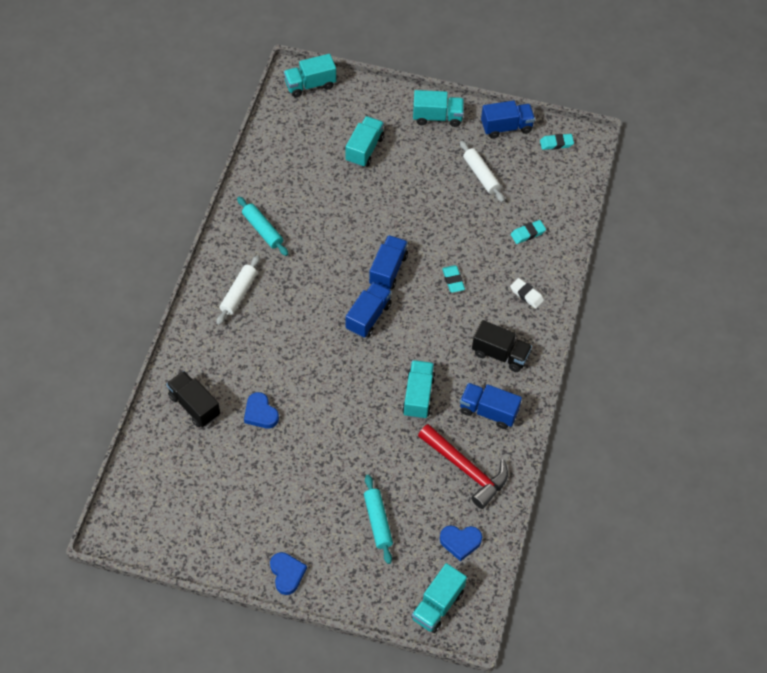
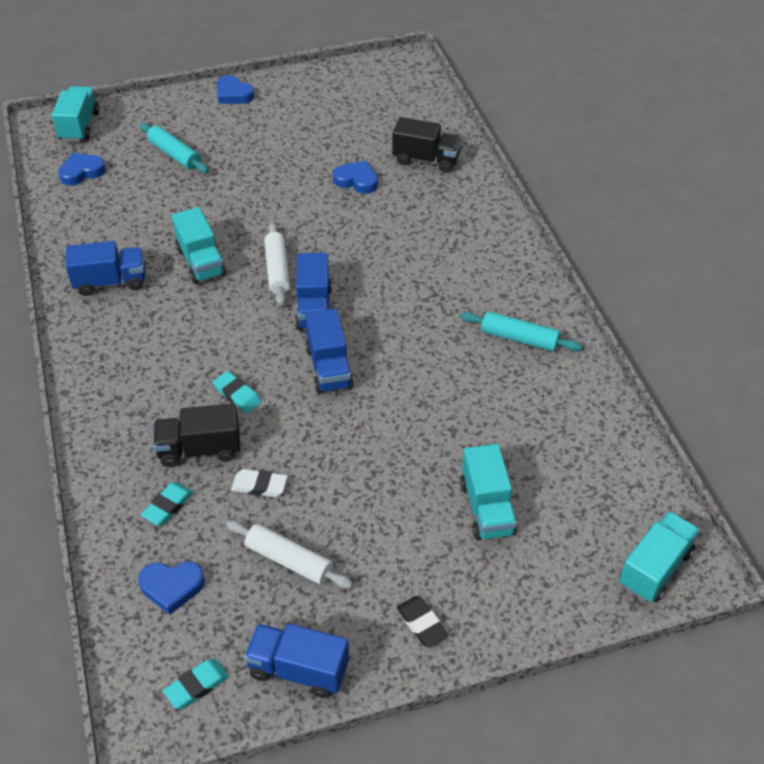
camera: 150 degrees right, 10 degrees down
(239, 293) = (479, 264): white rolling pin -> white rolling pin (277, 270)
(437, 117) = (422, 624): turquoise truck -> black eraser
(466, 470) = (107, 225): red hammer -> none
(500, 354) = (127, 342): black truck -> black truck (199, 449)
(506, 127) = (298, 669): blue truck -> blue truck turned 60 degrees clockwise
(526, 295) = (128, 424): white eraser -> white eraser (259, 486)
(546, 192) = (172, 587): none -> blue heart

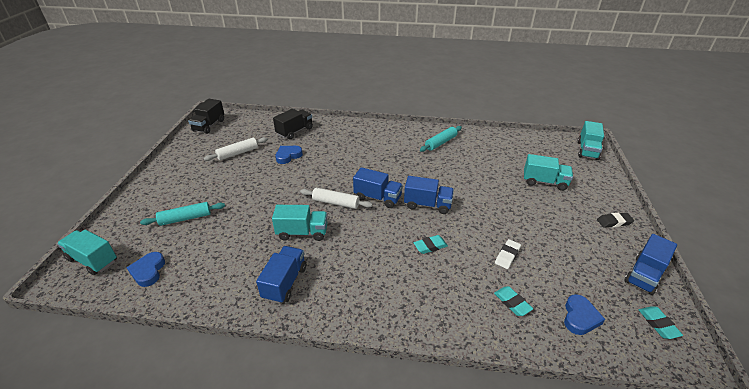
camera: 65 degrees left, 10 degrees down
(199, 449) = (468, 275): black truck -> black truck (209, 125)
(233, 94) = (157, 178): blue heart -> none
(289, 560) = (566, 258): white rolling pin -> white rolling pin (238, 153)
(655, 568) = (587, 150): turquoise truck -> turquoise truck turned 135 degrees counterclockwise

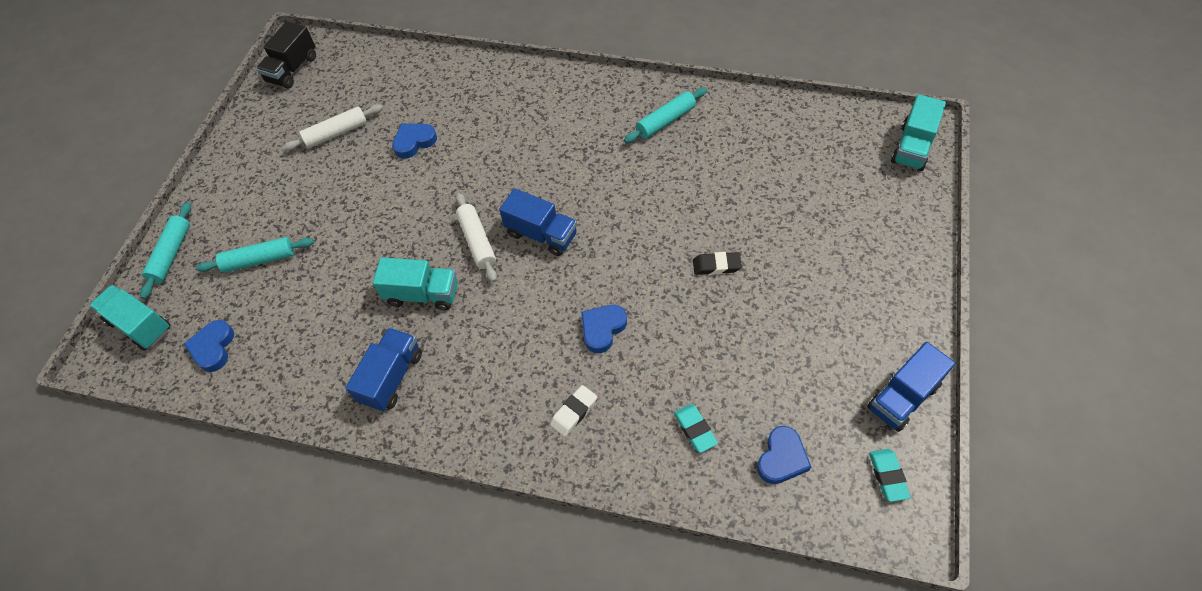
camera: 10 degrees right, 20 degrees up
(121, 218) = (171, 254): none -> turquoise rolling pin
(295, 131) = (429, 87): black truck -> none
(336, 203) = (477, 241): white rolling pin -> white rolling pin turned 45 degrees clockwise
(427, 205) = (615, 252): blue truck -> none
(430, 246) = (602, 329): turquoise eraser -> blue heart
(507, 256) = (711, 352): white eraser -> white eraser (574, 412)
(544, 182) = (814, 214): turquoise truck -> none
(614, 222) = (897, 299): black eraser -> black eraser (716, 265)

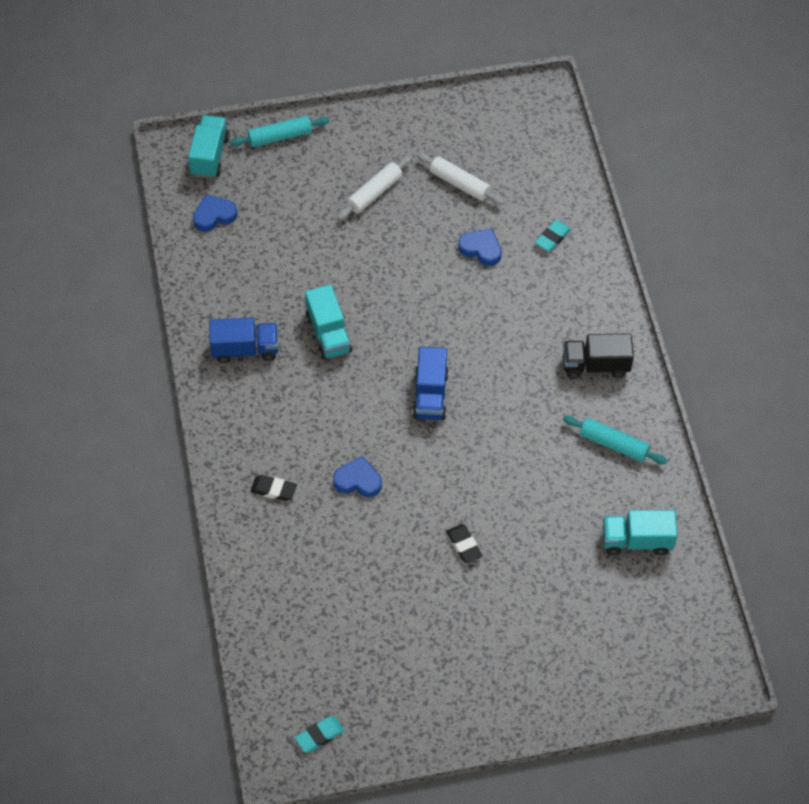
camera: 60 degrees right, 0 degrees up
(259, 260) = (304, 201): turquoise rolling pin -> none
(292, 69) = (515, 108): black truck -> black truck (595, 365)
(477, 241) = (399, 349): white rolling pin -> white rolling pin (374, 193)
(574, 412) = (273, 490): white eraser -> black eraser
(695, 429) = (298, 582): turquoise eraser -> turquoise eraser (552, 238)
(782, 458) = (301, 653): blue heart -> none
(903, 397) = (398, 730): blue truck -> none
(912, 147) = (692, 674): turquoise truck -> turquoise truck (636, 541)

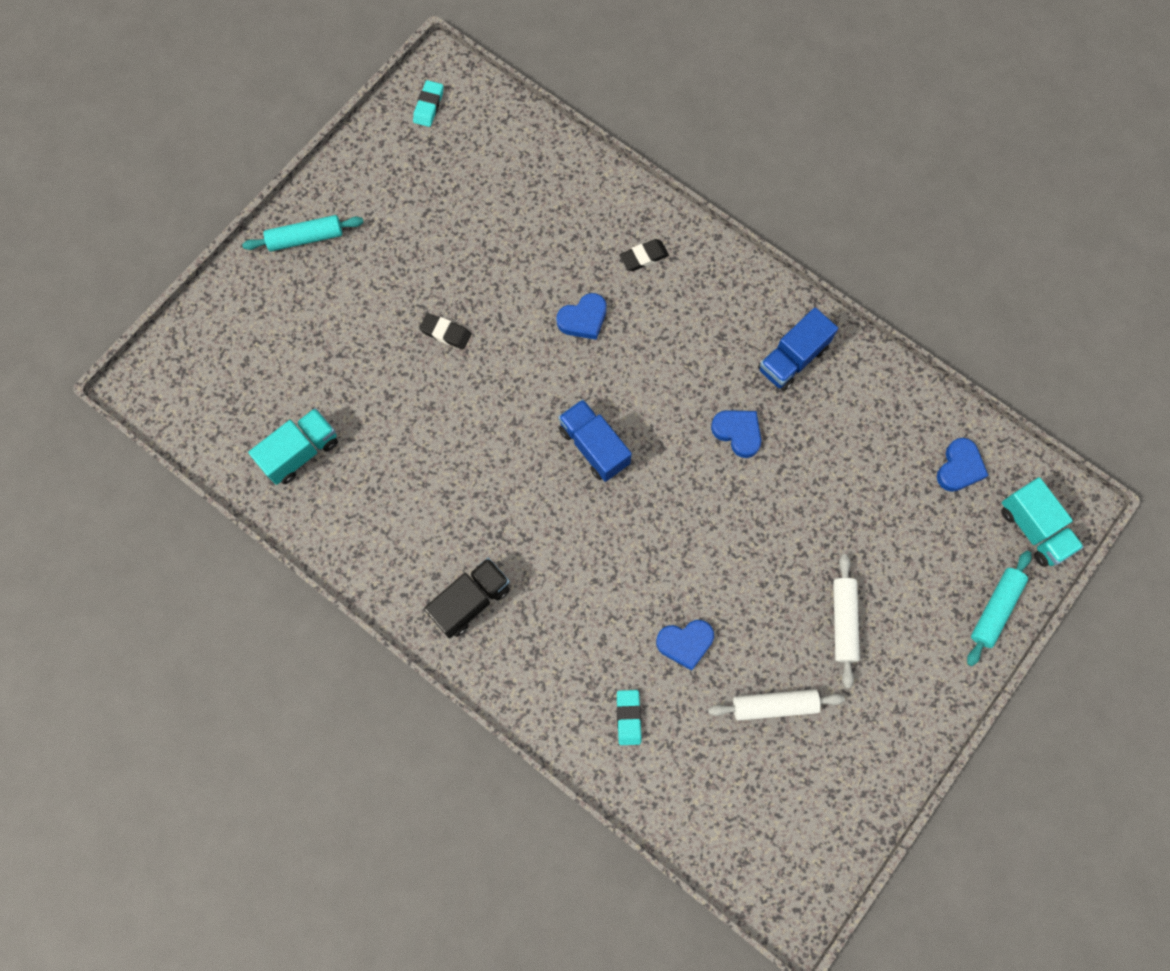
camera: 140 degrees right, 15 degrees up
(328, 334) = (737, 433): turquoise truck -> blue heart
(613, 444) = (390, 530): turquoise rolling pin -> turquoise rolling pin (305, 238)

